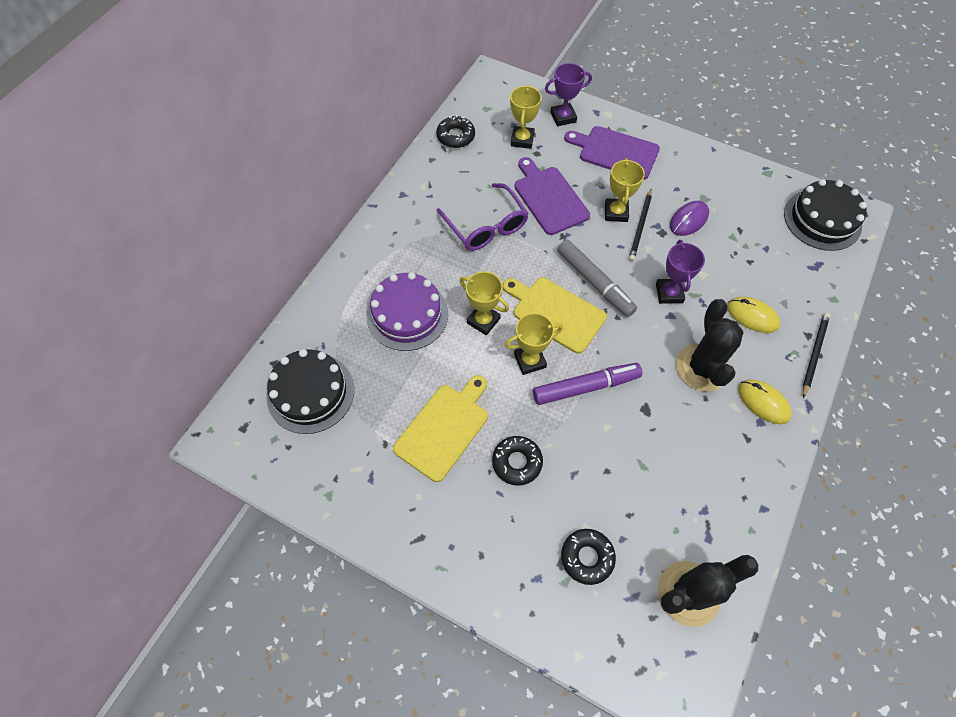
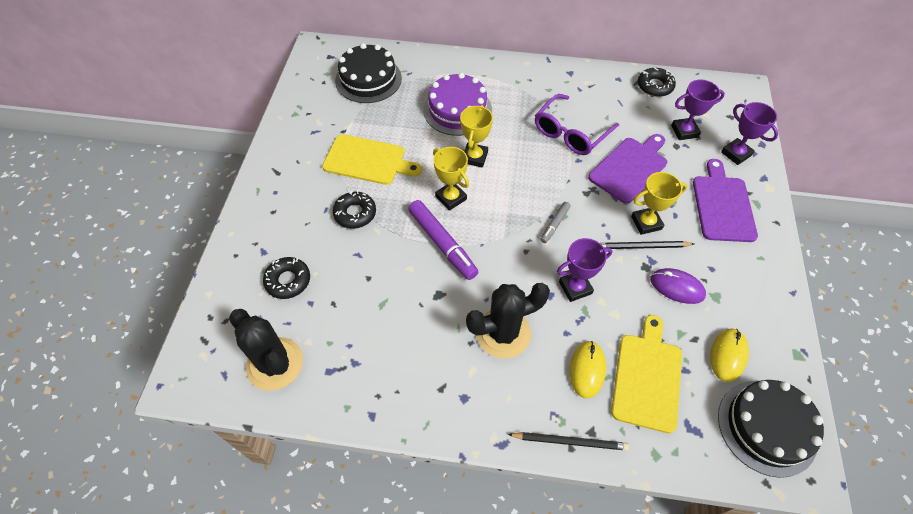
camera: 70 degrees right, 5 degrees down
(522, 140) = (684, 131): yellow trophy -> purple trophy
(555, 312) = (507, 203): yellow cutting board -> yellow cutting board (647, 377)
(594, 282) = (554, 225): grey marker -> grey marker, size x0.53
(763, 402) = (487, 397): yellow mouse -> yellow mouse (728, 355)

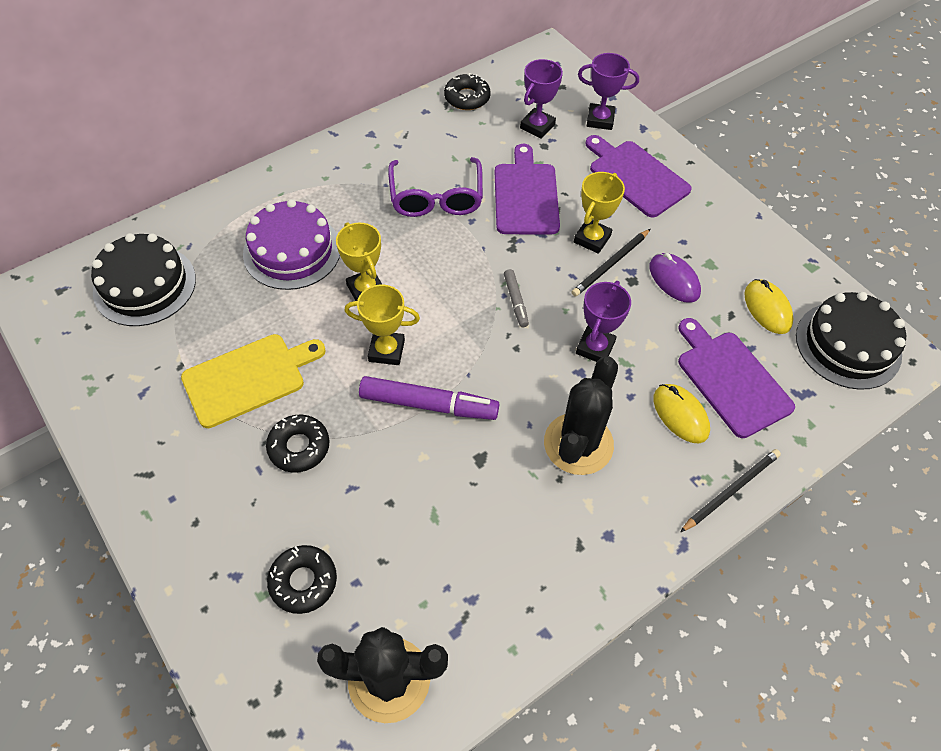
camera: 45 degrees left, 0 degrees up
(647, 377) = (731, 379): yellow cutting board -> purple cutting board
(677, 287) = (674, 280): purple mouse -> purple mouse turned 75 degrees clockwise

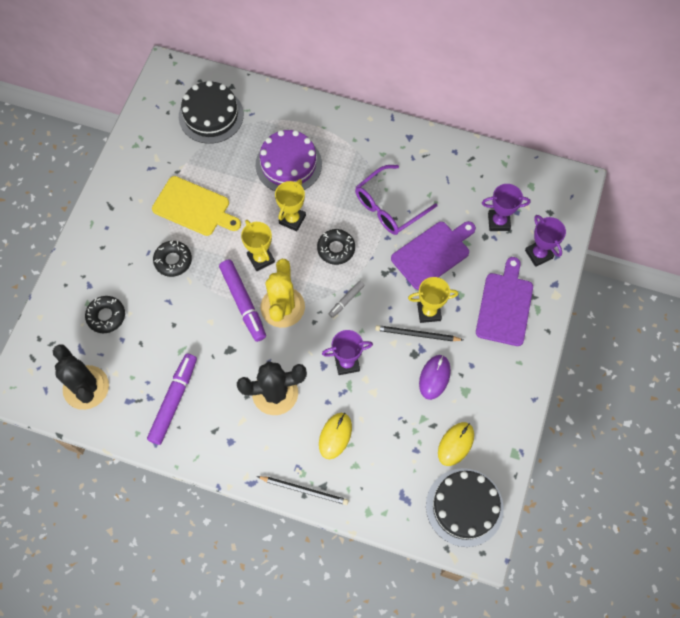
camera: 55 degrees right, 10 degrees up
(467, 98) = (488, 166): black donut -> black donut (336, 249)
(470, 367) = (282, 307): none -> yellow cactus
(500, 569) = (174, 400): none -> purple marker
(731, 379) = (382, 450): purple cutting board -> none

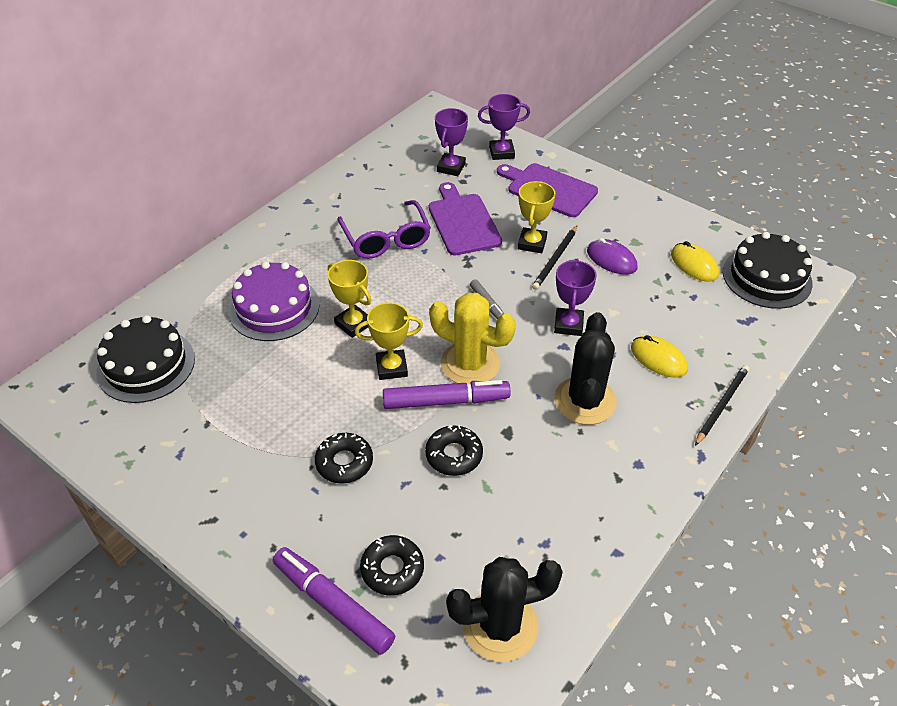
camera: 70 degrees left, 20 degrees down
(174, 400) = (559, 513): purple marker -> purple marker (333, 604)
(194, 207) = (276, 418): yellow cutting board -> none
(336, 249) = (416, 296): black donut -> black donut (454, 455)

